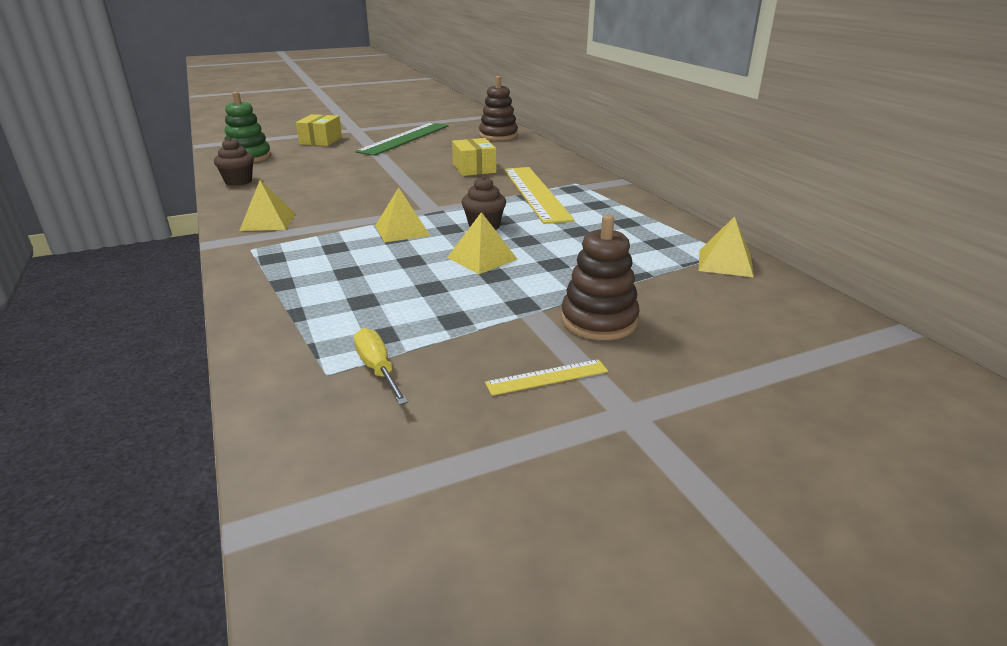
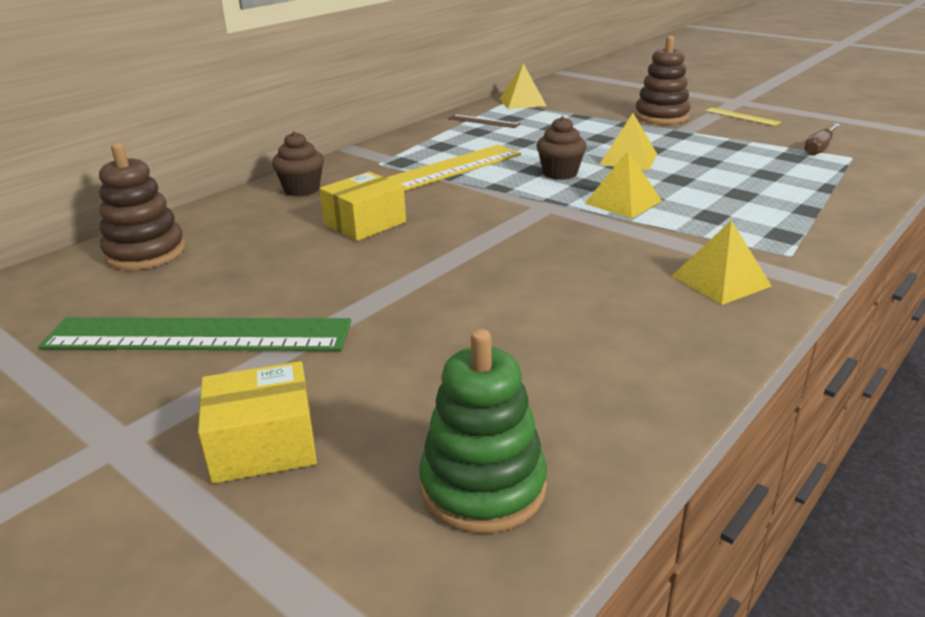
camera: 115 degrees left, 0 degrees up
(238, 181) = (633, 397): brown cupcake -> brown cupcake (302, 189)
(377, 369) = (819, 148): yellow screwdriver -> brown screwdriver
(659, 231) = (483, 121): none -> brown ruler

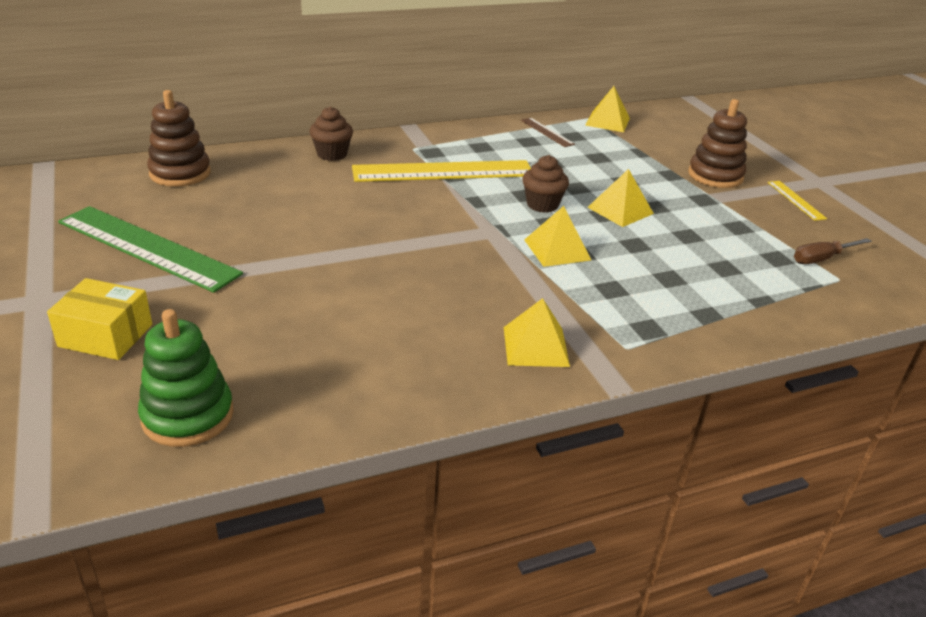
camera: 25 degrees right, 5 degrees up
(365, 223) = (341, 199): yellow box -> none

